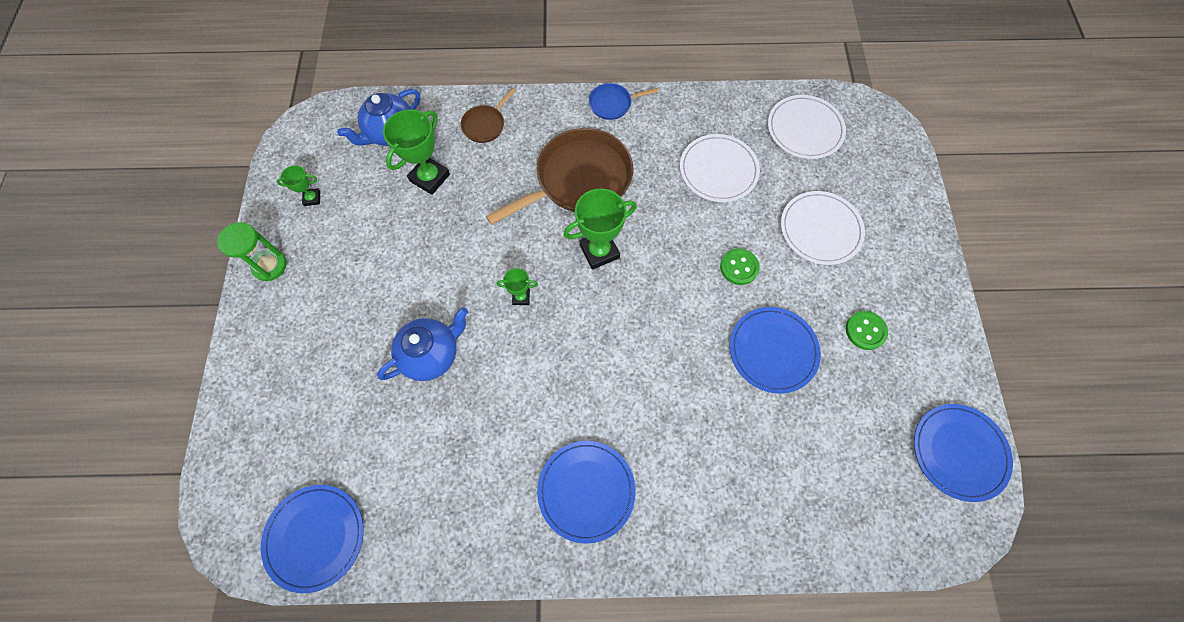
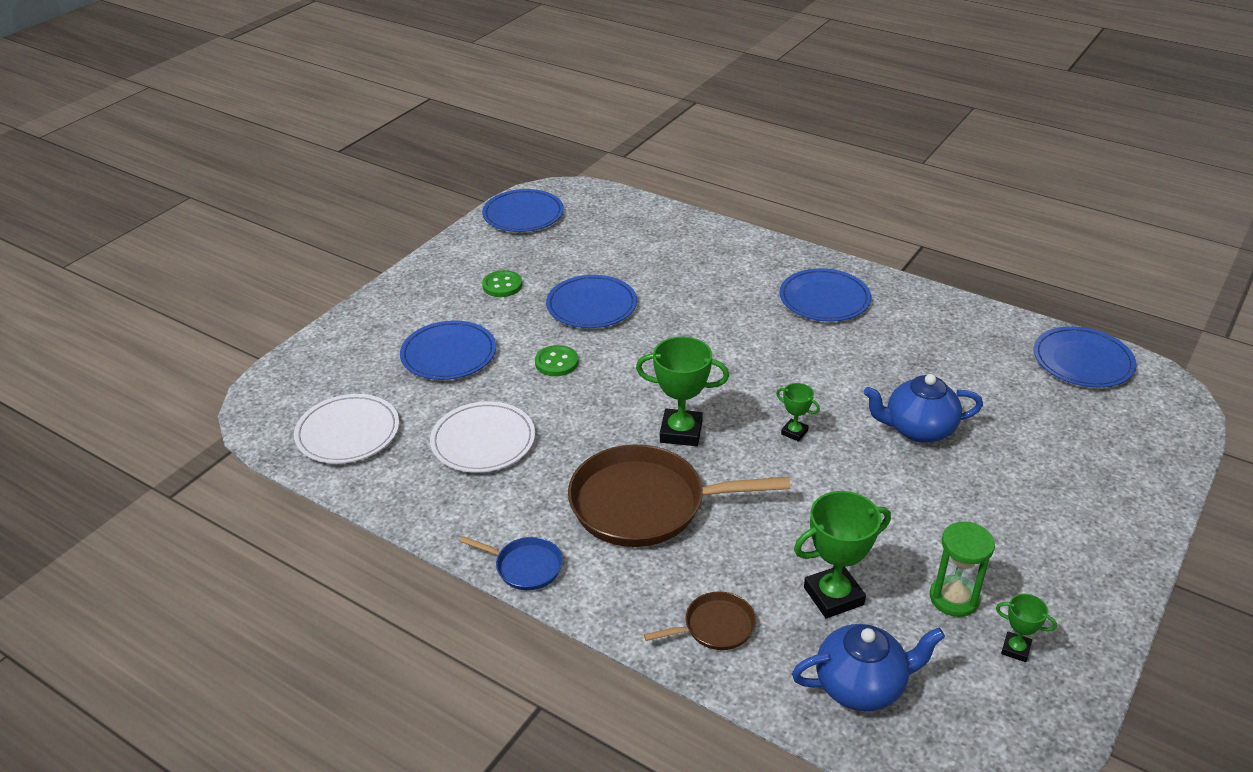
camera: 145 degrees left, 30 degrees down
(269, 266) = (1096, 592): green hourglass -> green hourglass (954, 598)
(820, 229) = (448, 354): white plate -> blue plate

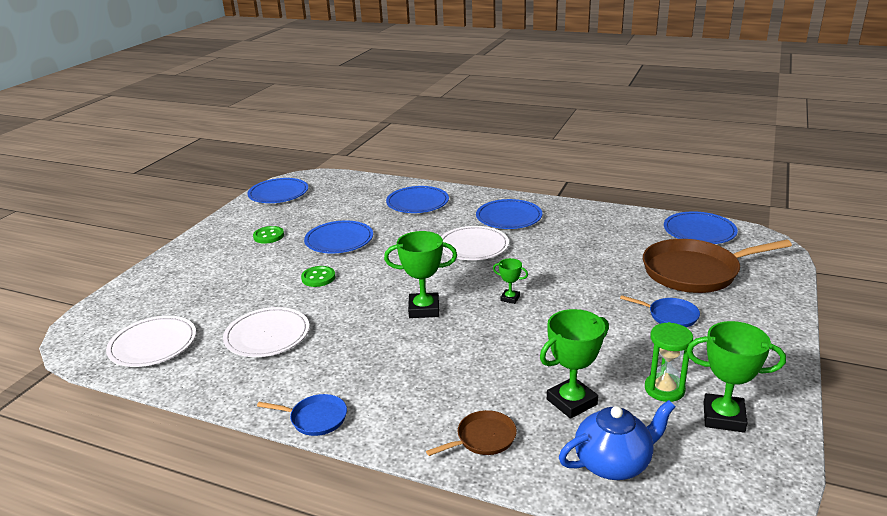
camera: 10 degrees left, 10 degrees down
(448, 354) = (232, 283): blue plate -> blue plate (417, 202)
(644, 504) = (406, 360): brown pan -> brown pan (695, 272)
(765, 341) = (473, 246): none -> white plate
(918, 429) = (600, 285): blue teapot -> none
(997, 492) = (670, 316): none -> blue pan
(1015, 649) = (723, 417): green trophy -> green trophy, size x1.90

